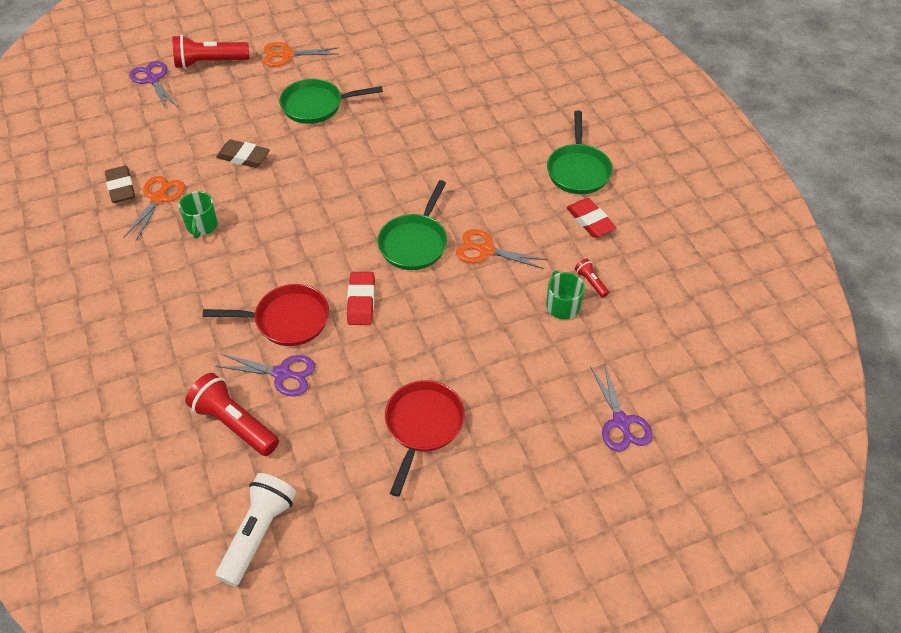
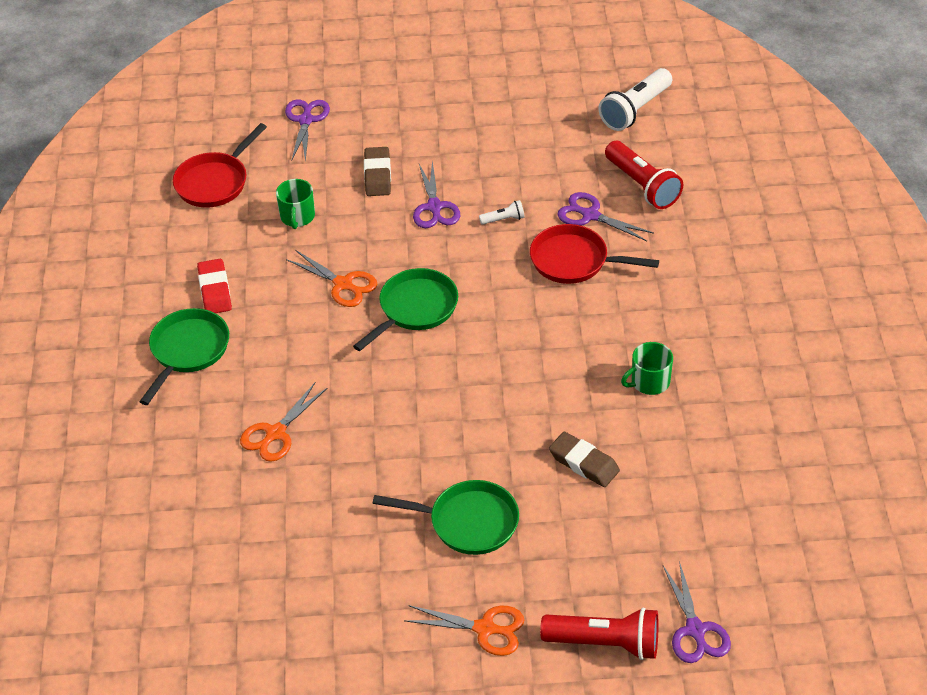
camera: 160 degrees left, 5 degrees down
(121, 188) = (745, 455): brown eraser -> brown eraser (377, 175)
(158, 198) = (698, 429): orange scissors -> orange scissors (276, 433)
(202, 225) = (649, 382): green mug -> green mug turned 135 degrees counterclockwise
(361, 301) = (494, 262): red eraser -> none
(366, 349) = (503, 219): none -> white flashlight
(423, 426) = (475, 151): red pan -> red pan (215, 182)
(438, 347) = (434, 207): none -> purple scissors
(590, 282) = (256, 231): red flashlight -> none

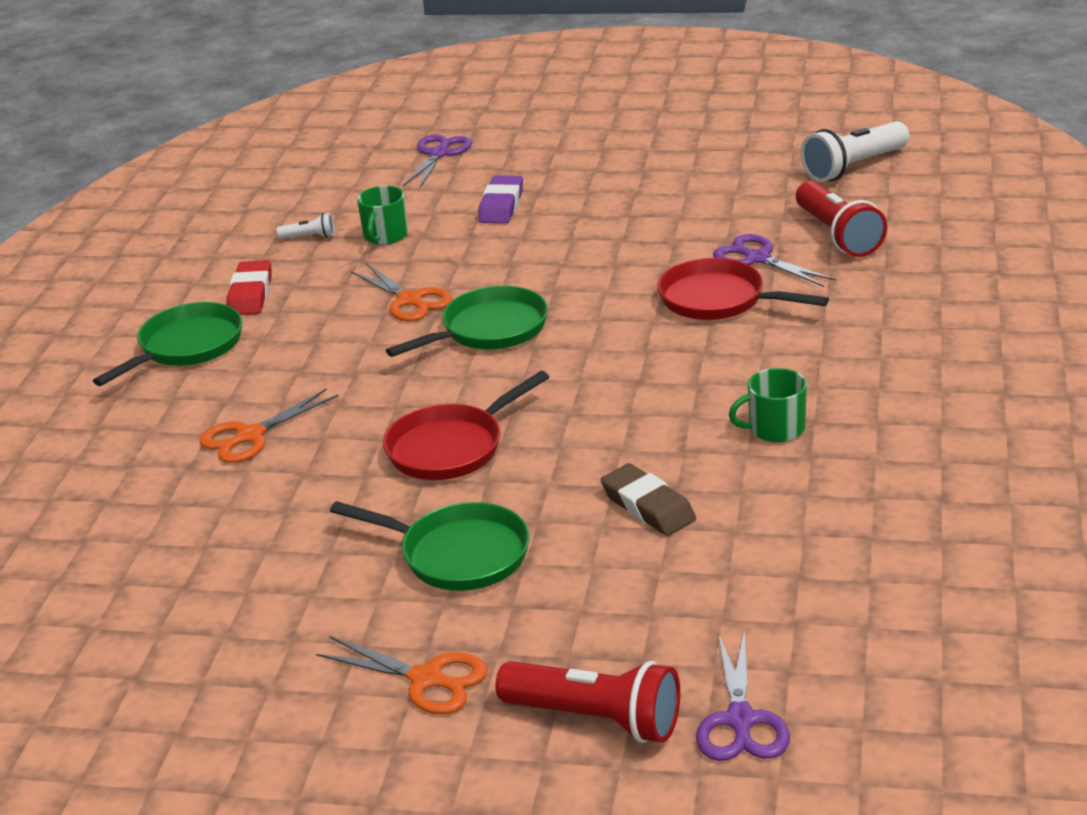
camera: 15 degrees right, 15 degrees down
(215, 182) = (304, 200): red pan -> red pan (451, 447)
(377, 175) = (501, 206): brown eraser -> purple eraser
(434, 207) = (558, 238): purple scissors -> none
(503, 219) = (642, 255): white flashlight -> white flashlight (309, 237)

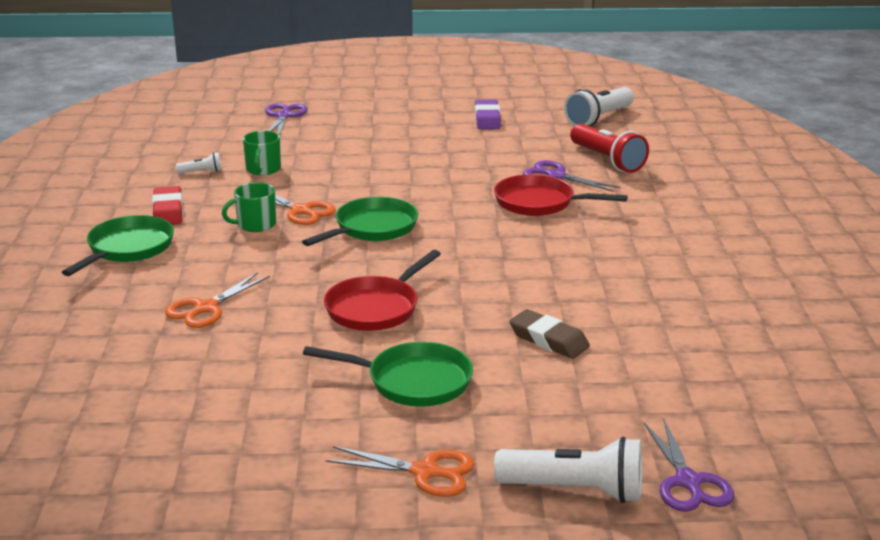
camera: 15 degrees left, 5 degrees down
(501, 206) = (347, 148): purple eraser -> purple eraser (487, 119)
(596, 719) = (575, 490): red flashlight -> white flashlight
(775, 428) = (620, 283): green mug -> green mug (255, 224)

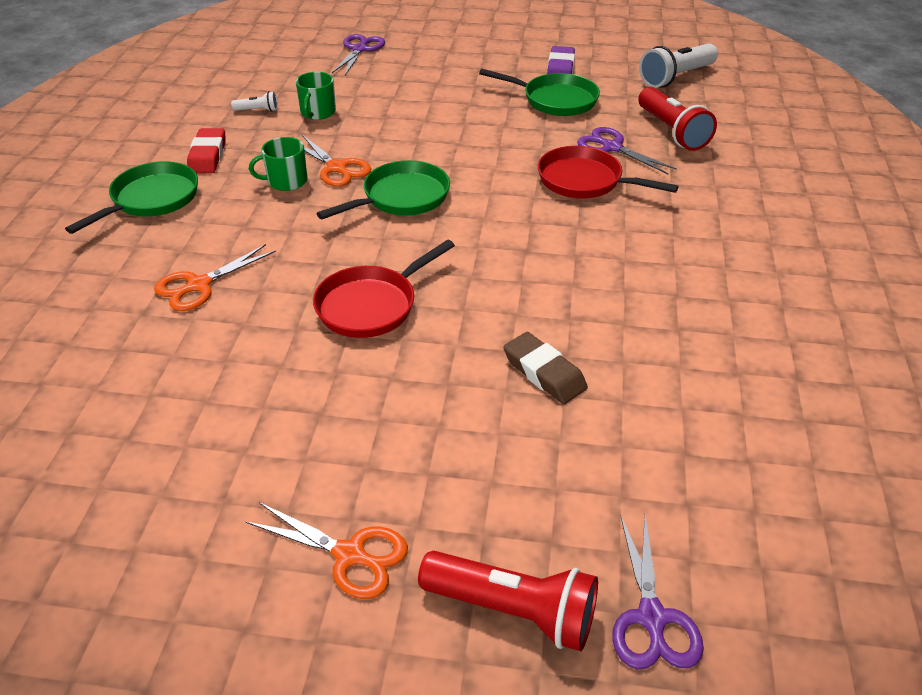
camera: 10 degrees right, 15 degrees up
(413, 381) = (378, 415): green pan -> green pan (555, 100)
(575, 490) = (513, 610): white flashlight -> red flashlight

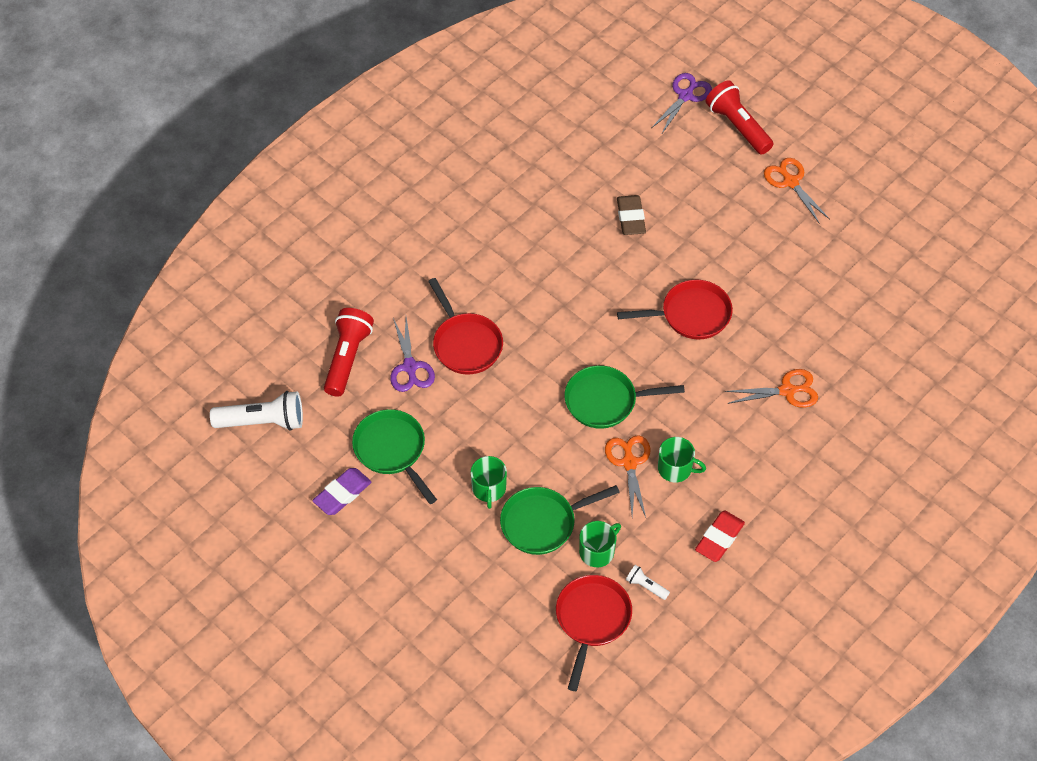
camera: 145 degrees left, 15 degrees up
(151, 199) = (785, 503): green pan -> green pan (542, 523)
(290, 82) = (592, 620): none -> red pan
(360, 49) = (490, 643): purple scissors -> none
(448, 110) = (489, 489): none -> green mug

